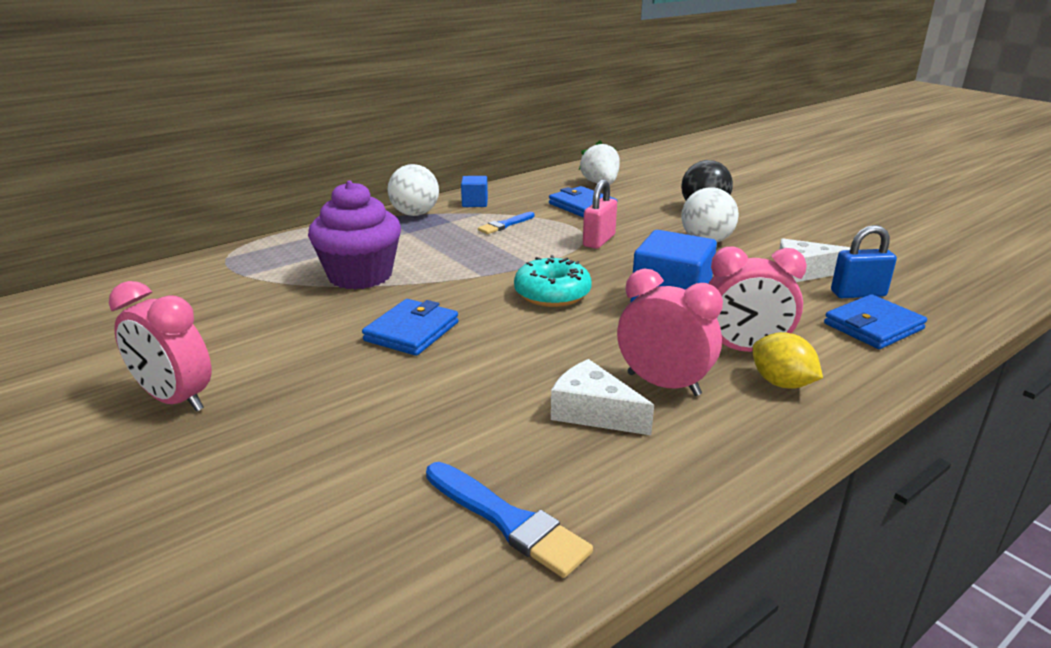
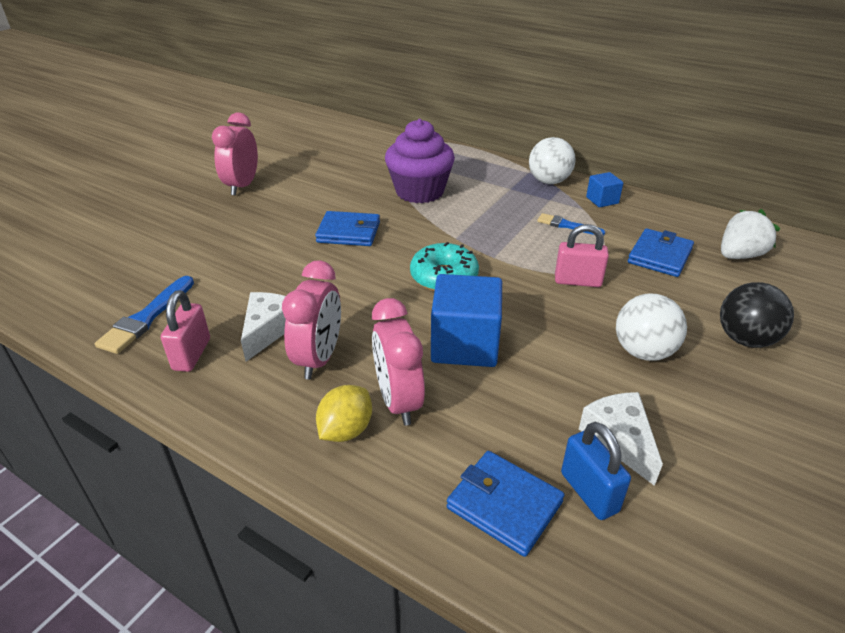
camera: 70 degrees right, 10 degrees up
(619, 478) = (192, 354): none -> pink padlock

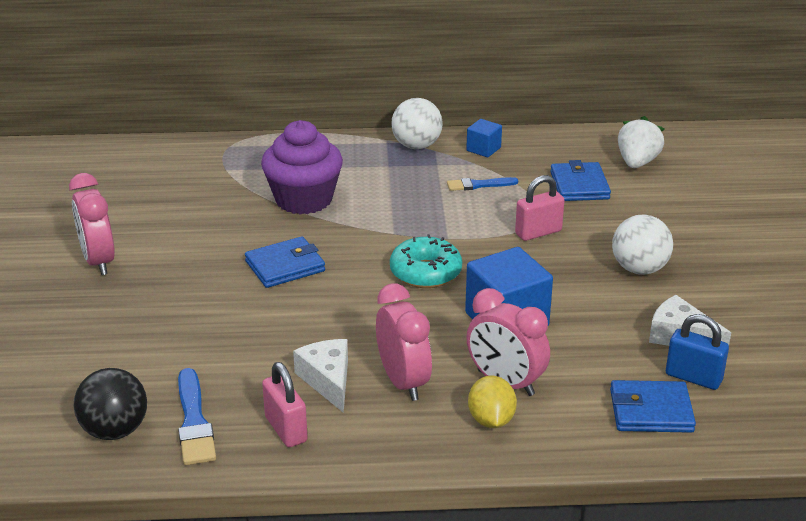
camera: 35 degrees left, 5 degrees down
(745, 339) = (697, 231): black ball -> black ball (115, 430)

